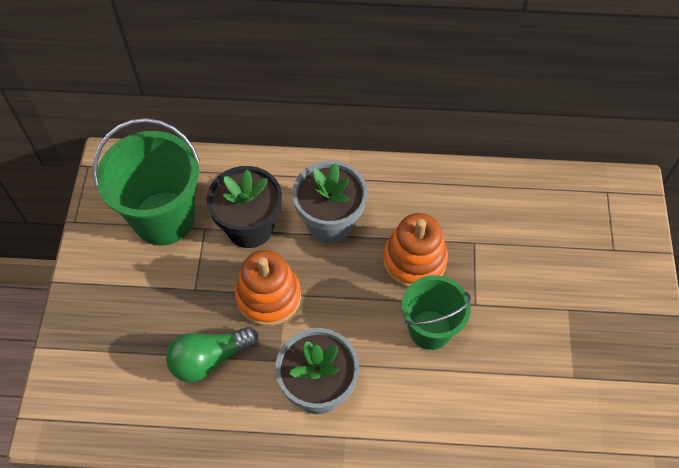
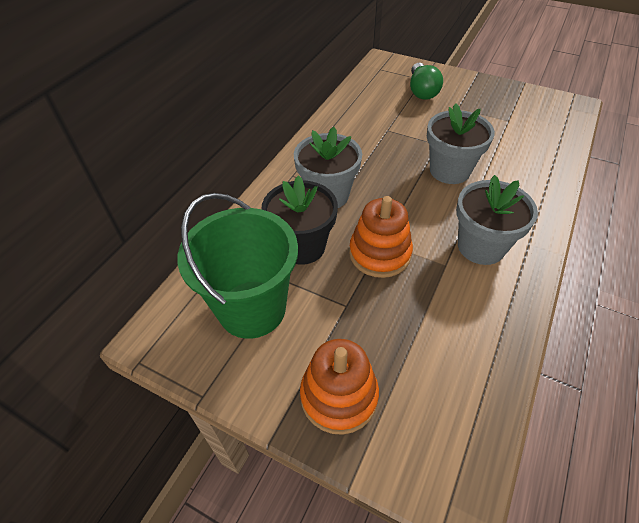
camera: 65 degrees left, 10 degrees down
(209, 359) = (427, 315): green light bulb -> green light bulb (422, 91)
(414, 260) = (387, 161): orange stacking toy -> orange stacking toy (339, 396)
(430, 329) = (449, 170): green bucket -> grey flower pot

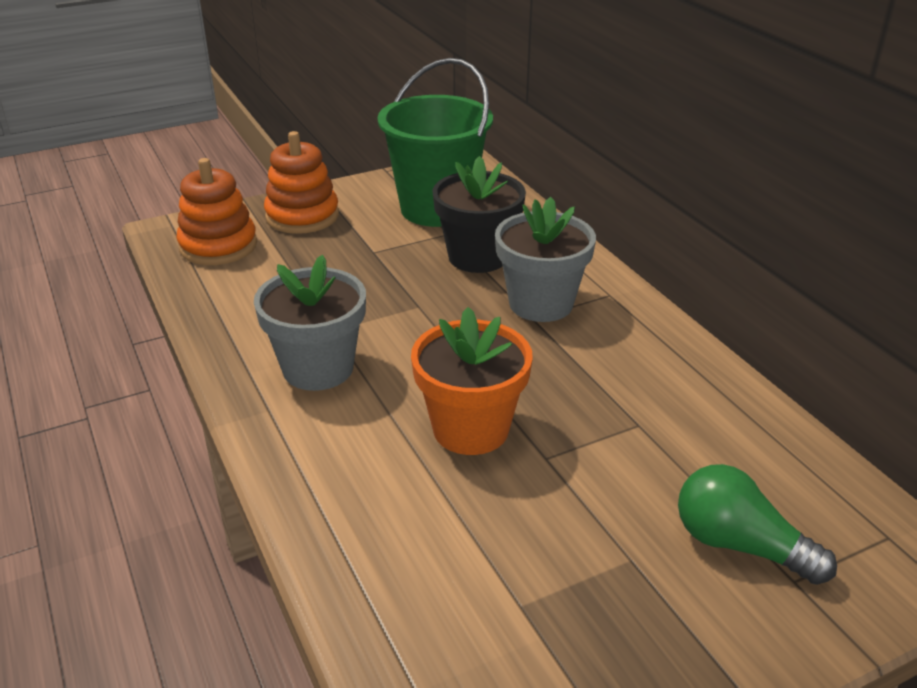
camera: 125 degrees right, 15 degrees down
(379, 253) = (405, 296): orange stacking toy -> orange stacking toy (218, 246)
(449, 170) = (470, 429): grey flower pot -> orange flower pot

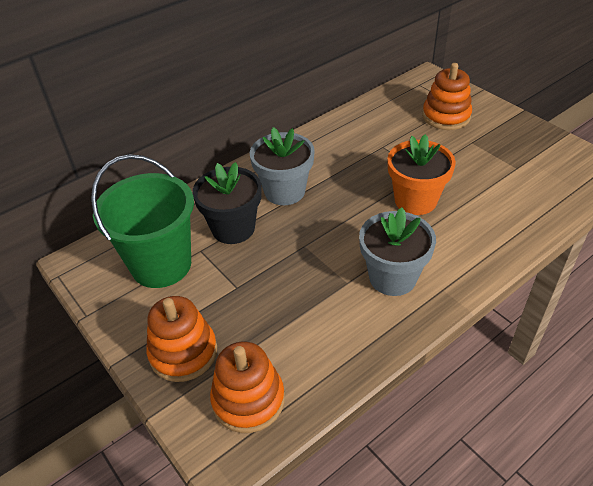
camera: 100 degrees left, 10 degrees up
(739, 545) = (446, 116): green light bulb -> orange stacking toy

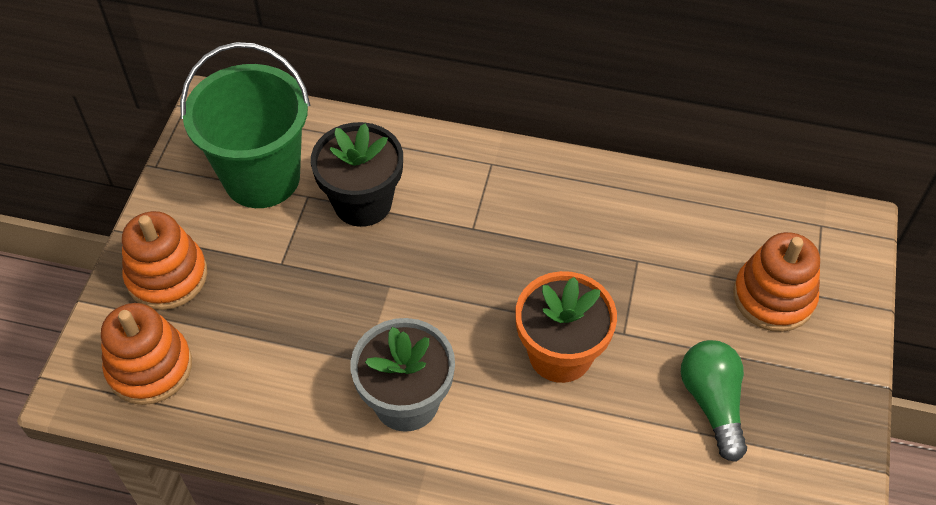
camera: 50 degrees right, 10 degrees up
(284, 191) = (462, 211): grey flower pot -> none
(490, 164) = (712, 403): none -> green light bulb

